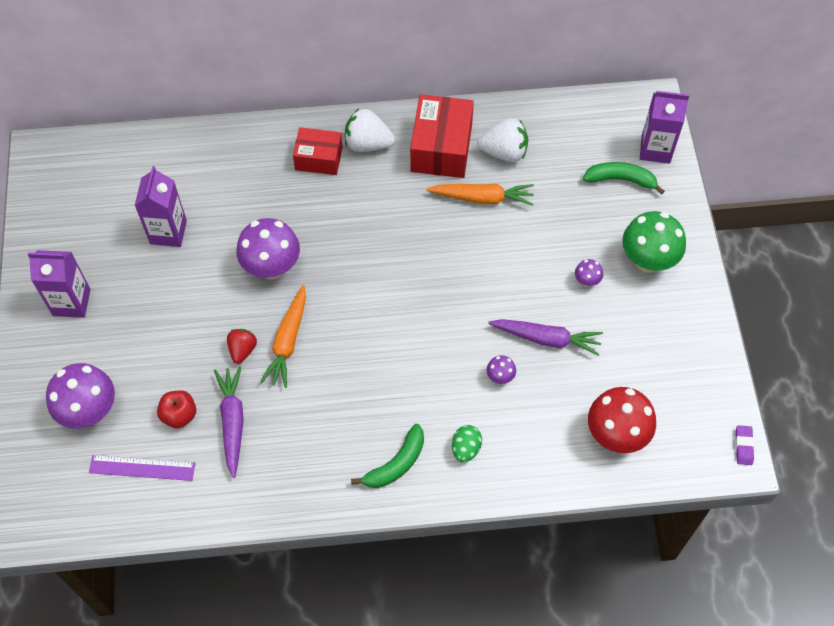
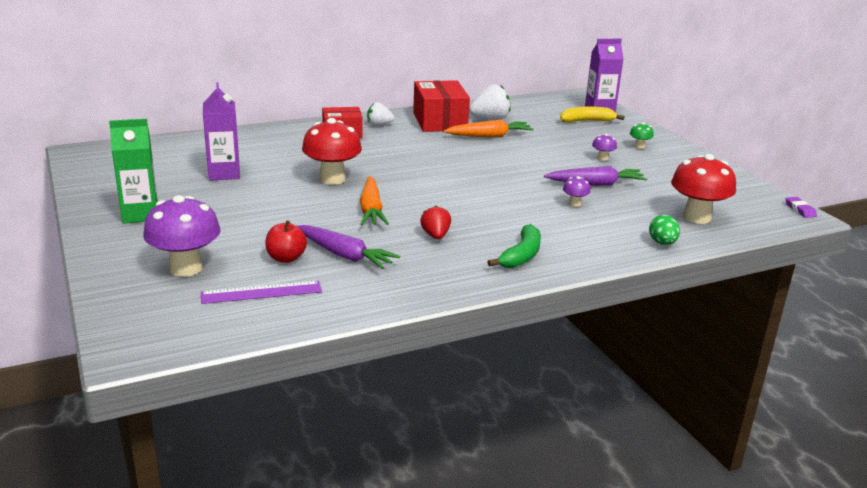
camera: 20 degrees left, 35 degrees down
(71, 302) = (140, 215): purple carton -> green carton
(232, 422) = (344, 255): purple carrot -> purple carrot turned 150 degrees clockwise
(242, 350) = (330, 218): red strawberry -> red strawberry (435, 236)
(272, 267) = (332, 179): purple mushroom -> red mushroom
(368, 144) = (379, 125): white strawberry -> white strawberry, size x0.64
(466, 448) = (577, 240): green egg -> green egg (662, 243)
(621, 180) = (587, 121): green banana -> yellow banana
(648, 260) = (639, 147): green mushroom -> green mushroom, size x0.45

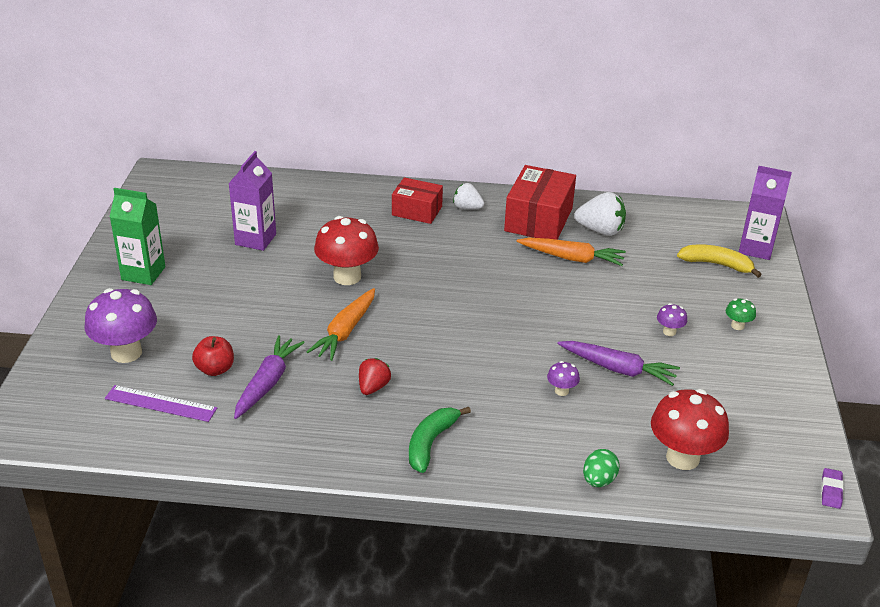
camera: 30 degrees right, 10 degrees up
(344, 255) = (267, 383): purple carrot -> purple carrot turned 135 degrees counterclockwise
(521, 255) = (431, 443): green banana -> green banana turned 150 degrees clockwise

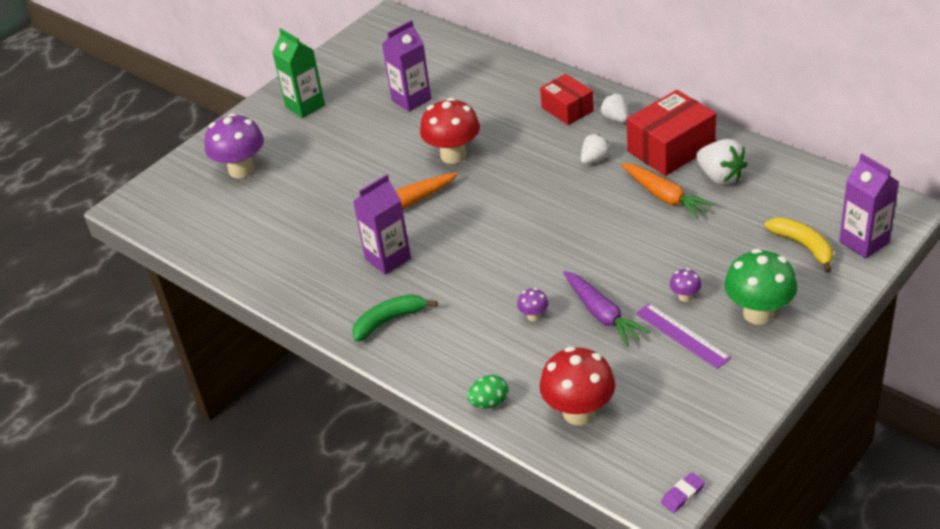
camera: 40 degrees right, 5 degrees up
(161, 403) = (231, 218): purple ruler -> purple ruler (682, 335)
(215, 369) = (289, 204): red apple -> none
(267, 383) = (315, 228): purple carrot -> none
(373, 387) = (388, 259): red strawberry -> purple carton
(482, 245) = (594, 159): none -> white strawberry
(737, 326) = (758, 313): green mushroom -> green mushroom, size x2.21

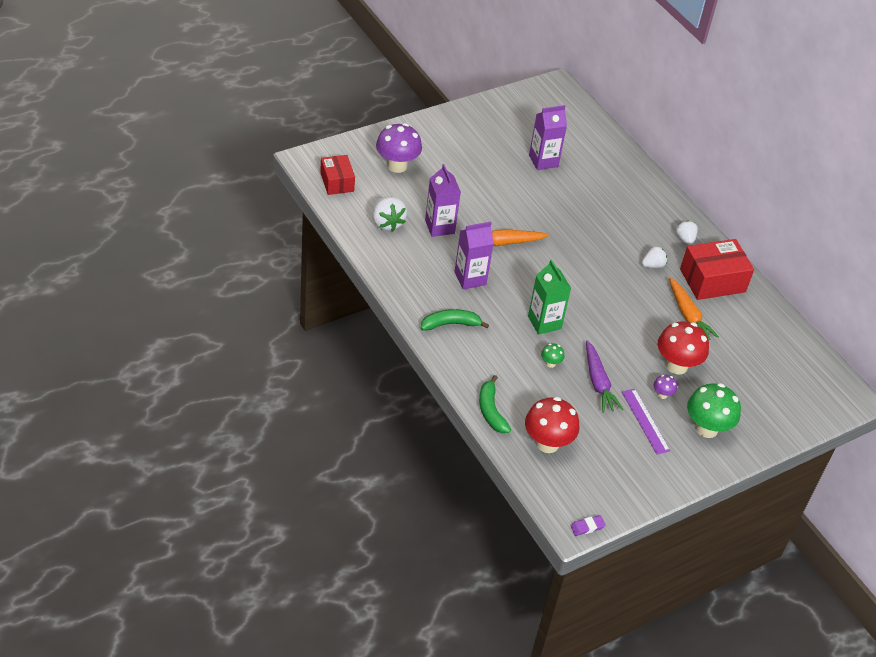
camera: 10 degrees right, 5 degrees up
(305, 106) = (464, 133): green carton -> green carton (544, 322)
(453, 155) = (553, 218): red mushroom -> red mushroom (676, 365)
(489, 403) = (491, 411): green egg -> green banana
(533, 316) = (550, 363): purple mushroom -> green mushroom
(567, 109) = (653, 217): red box -> red box (337, 182)
(720, 177) = (736, 317): white strawberry -> white strawberry (387, 223)
(803, 246) = (766, 394): yellow banana -> none
(864, 242) = (810, 410): purple carton -> purple carton (439, 227)

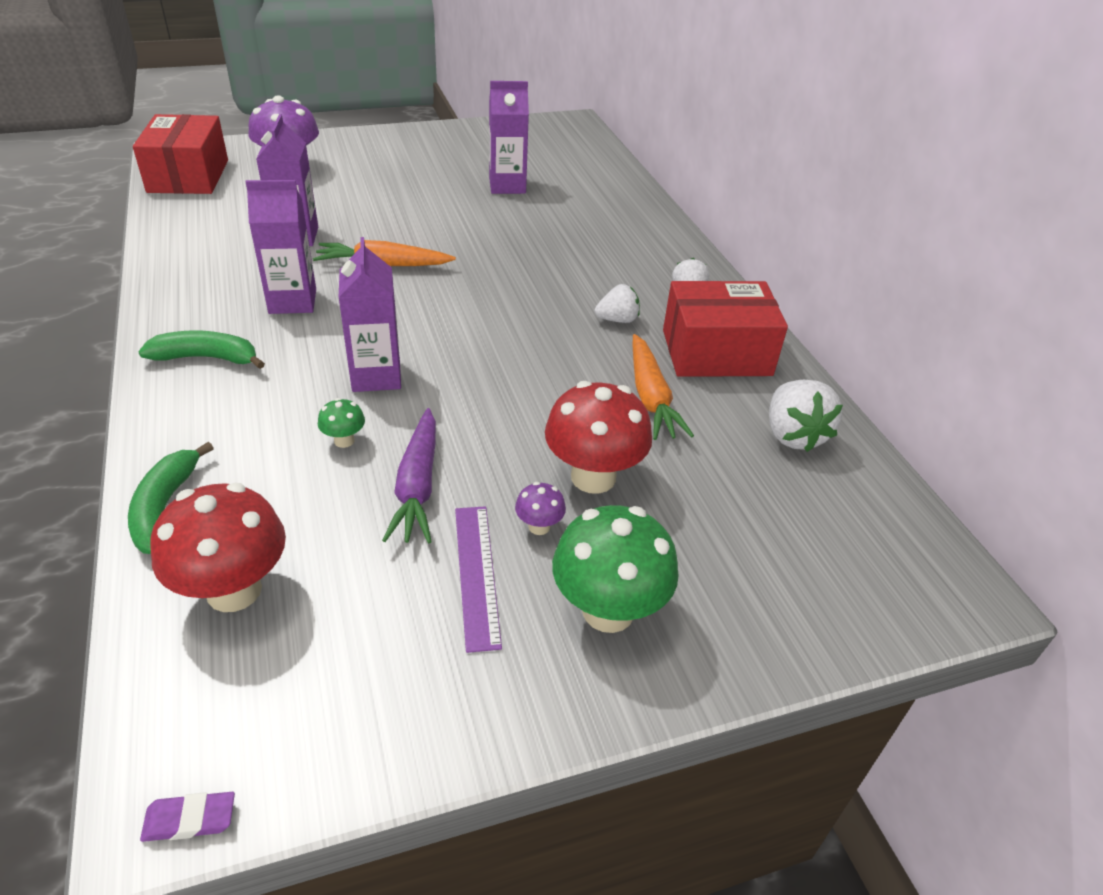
camera: 15 degrees right, 5 degrees down
(337, 182) = (188, 176): red box -> red box, size x1.57
(387, 223) = (219, 224): white strawberry -> white strawberry (793, 435)
(544, 322) = (376, 376): green carton -> purple carton

